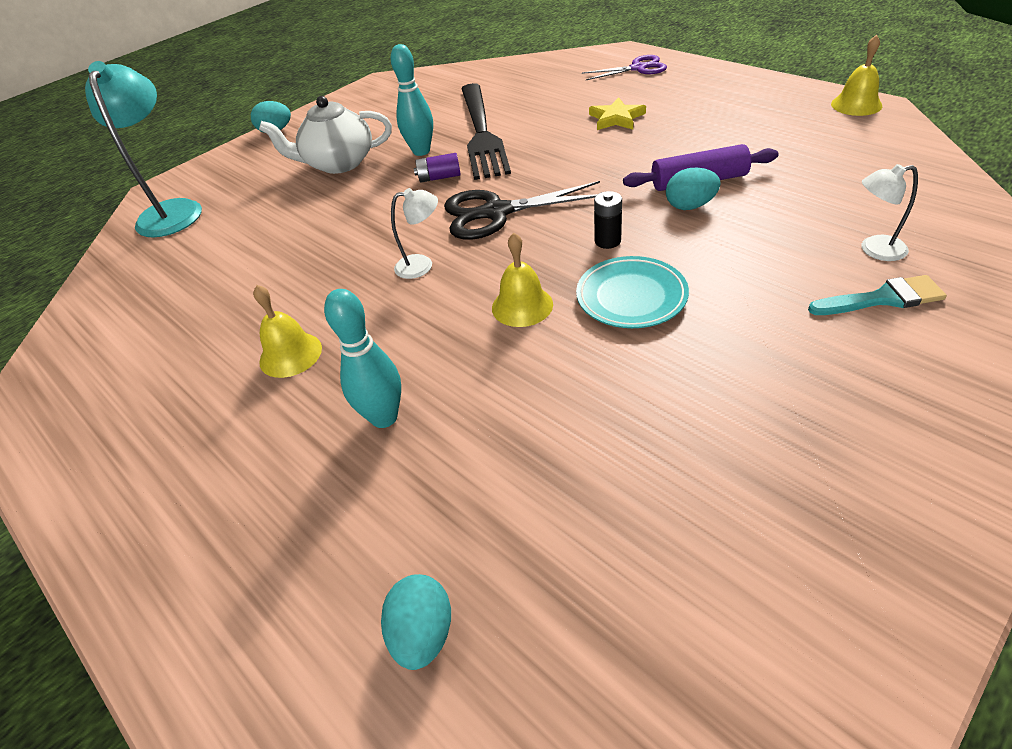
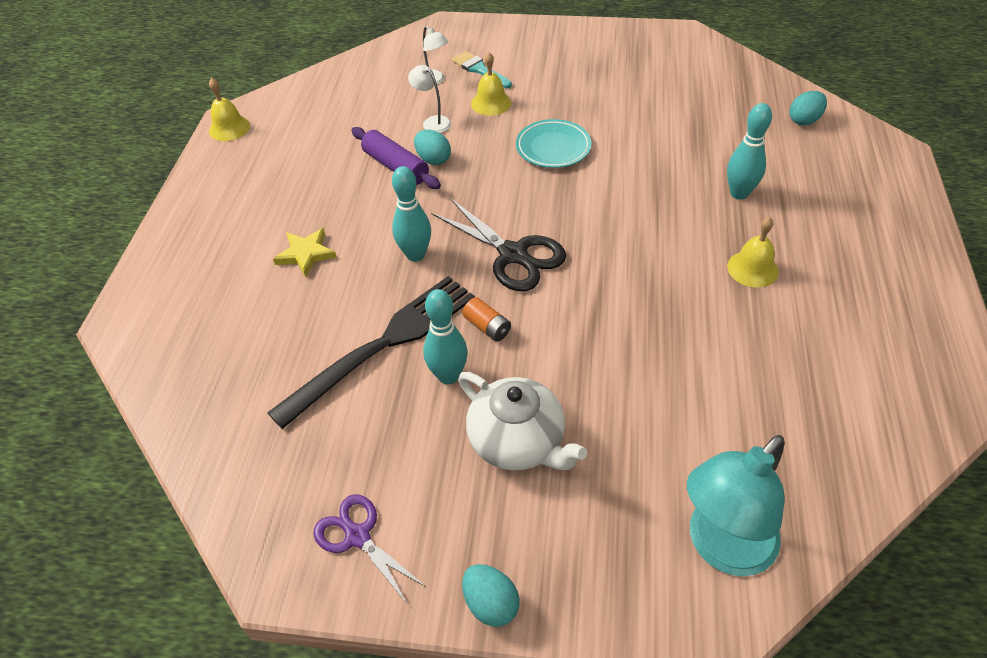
camera: 130 degrees left, 5 degrees up
(422, 265) = (610, 259): white lamp -> white lamp (432, 122)
(439, 177) = (487, 327): purple battery -> orange battery
(522, 306) = (602, 187): yellow bell -> yellow bell (491, 103)
(557, 164) = (415, 255): none -> turquoise bowling pin
(607, 241) = (504, 180): black battery -> none
(638, 68) = (173, 287): purple scissors -> purple scissors (357, 536)

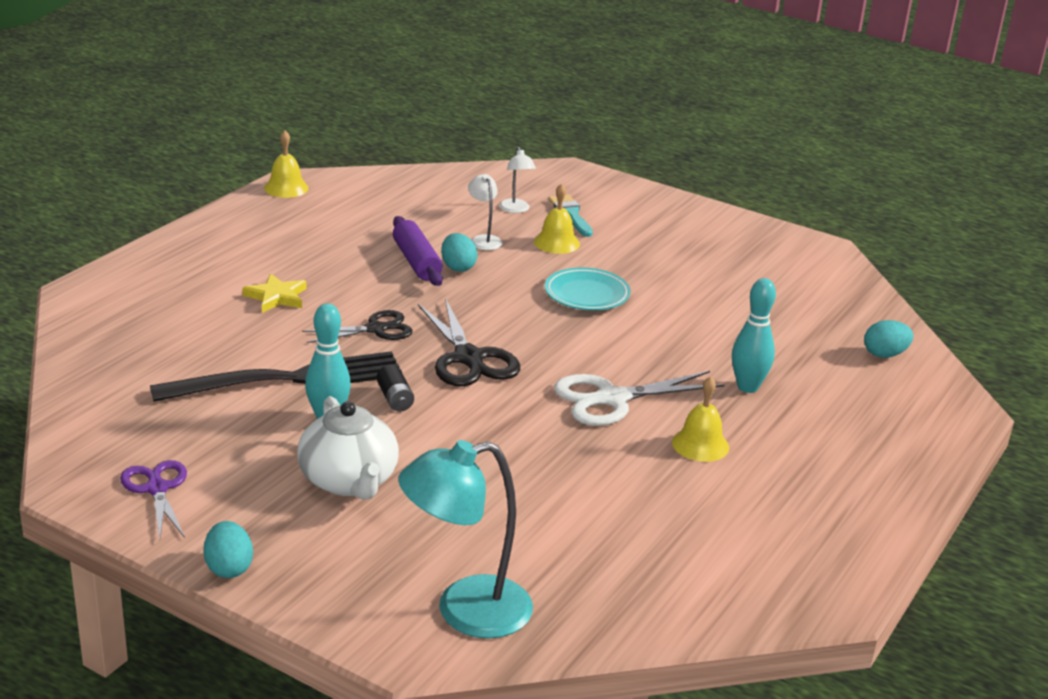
camera: 20 degrees right, 20 degrees down
(415, 255) = (376, 329): turquoise bowling pin -> black scissors
(487, 327) = (395, 399): orange battery -> black battery
(654, 250) = (612, 399): none -> white scissors

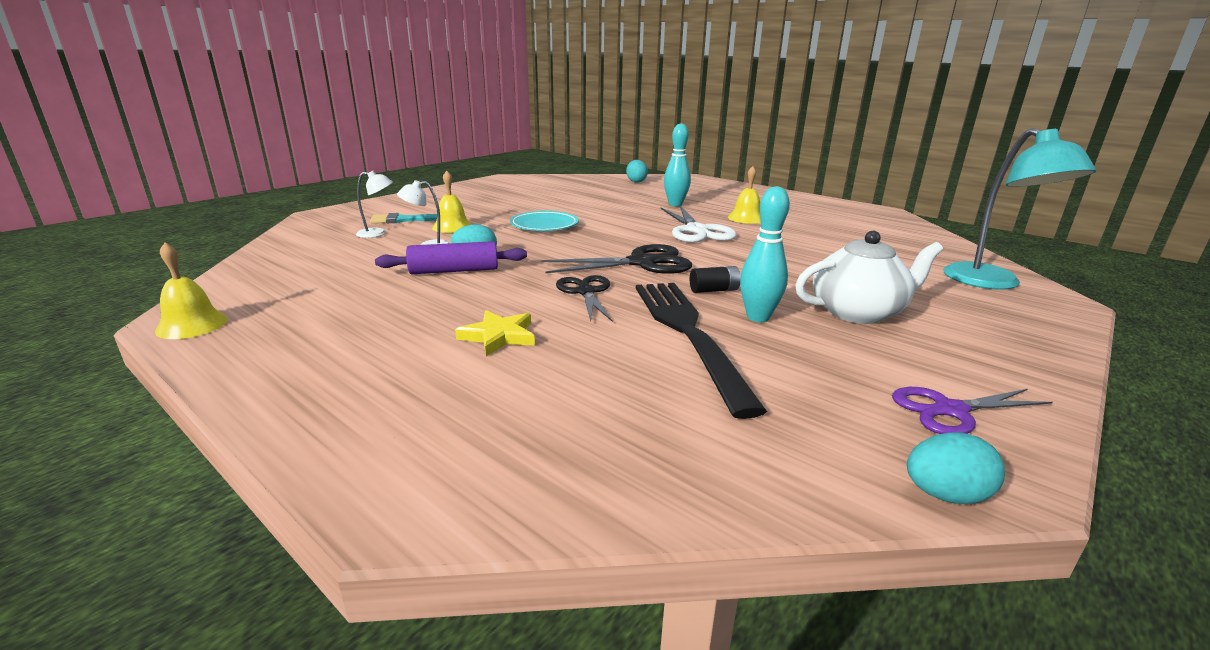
camera: 80 degrees left, 5 degrees down
(229, 568) = (1046, 367): turquoise egg -> turquoise egg (944, 495)

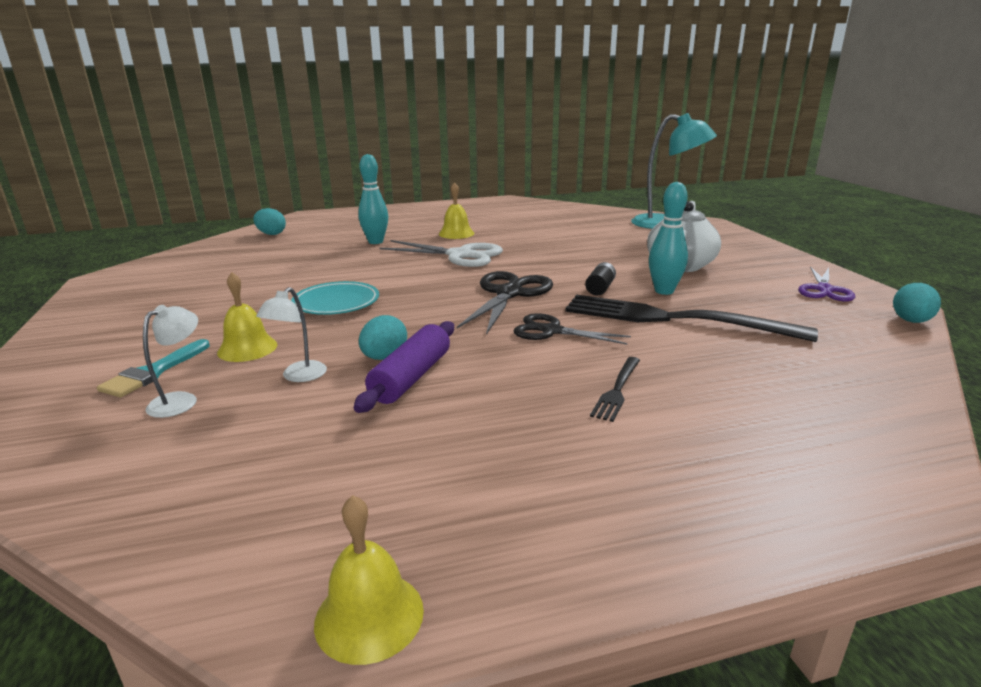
camera: 55 degrees left, 0 degrees up
(498, 336) = (617, 390): yellow star -> black fork

